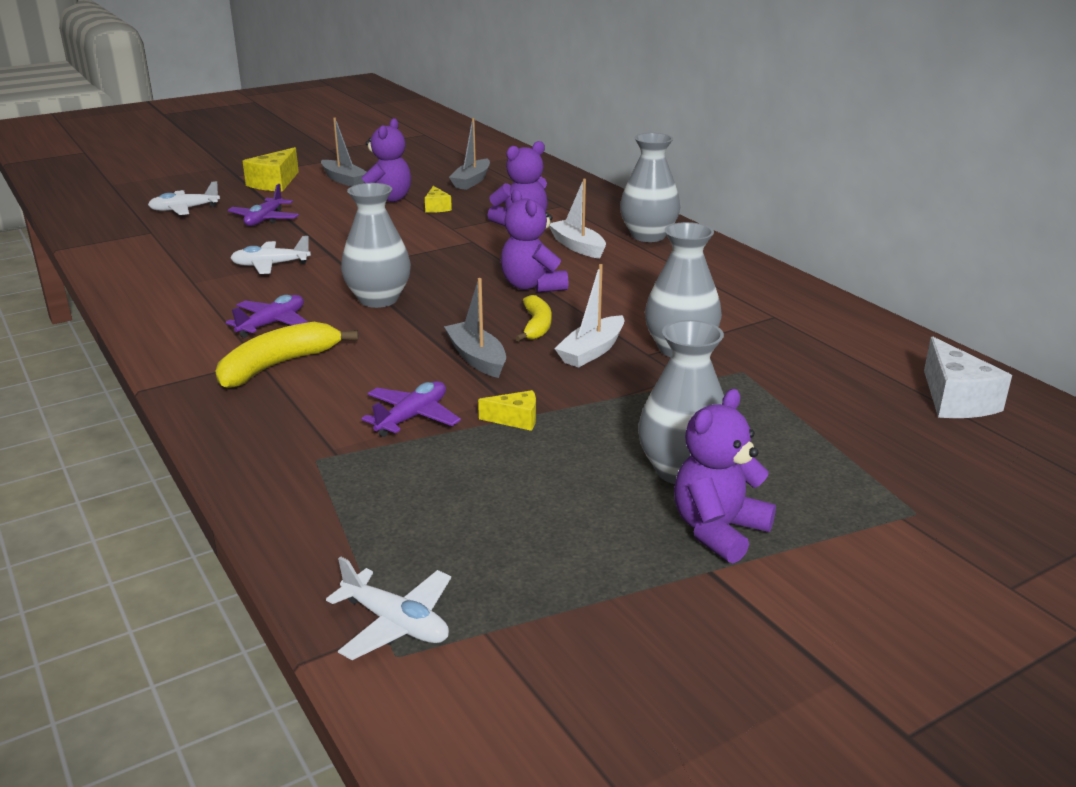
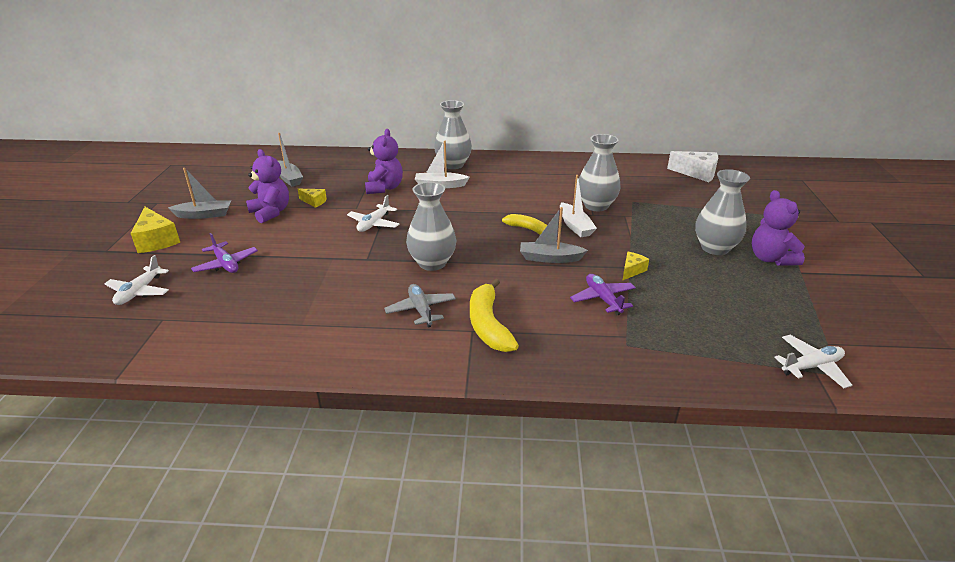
camera: 55 degrees left, 5 degrees up
(270, 265) = (318, 285): white plane -> white plane (374, 224)
(272, 324) = (421, 310): purple plane -> grey plane
(532, 286) = (476, 214): purple teddy bear -> none

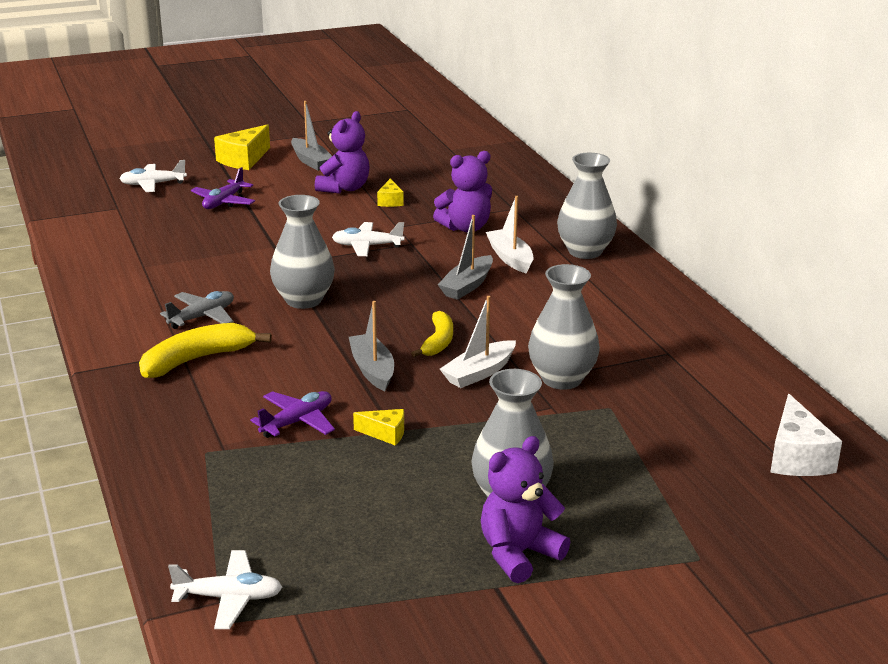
camera: 65 degrees right, 5 degrees down
(289, 178) = (435, 172): grey boat -> grey boat (467, 286)
(811, 367) = (229, 598): white plane -> white plane turned 45 degrees counterclockwise

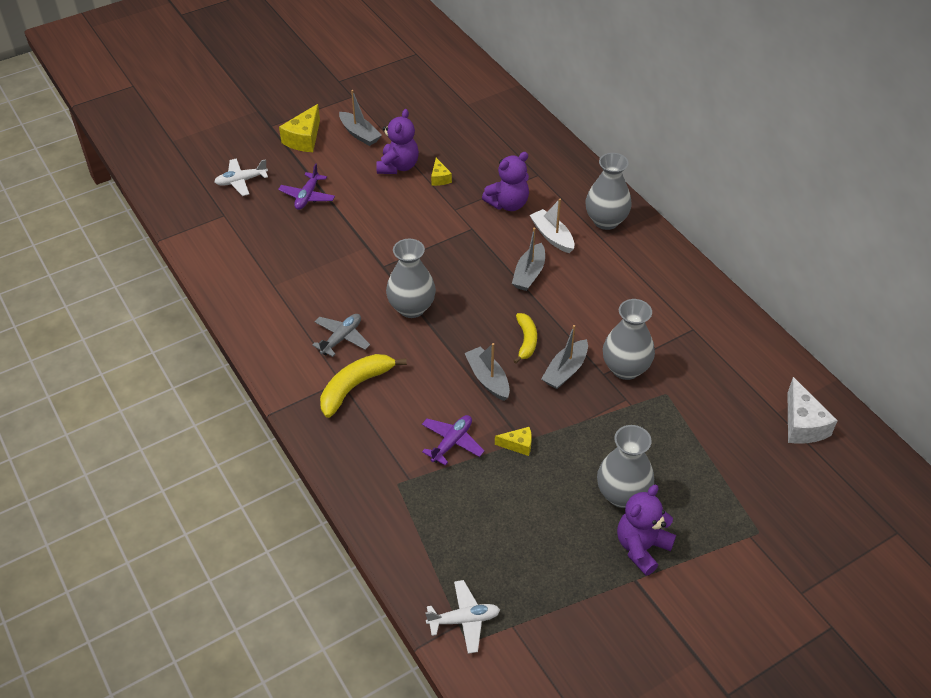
camera: 10 degrees left, 20 degrees up
(367, 246) = (439, 237): white plane -> none
(479, 373) = (565, 371): white boat -> grey boat

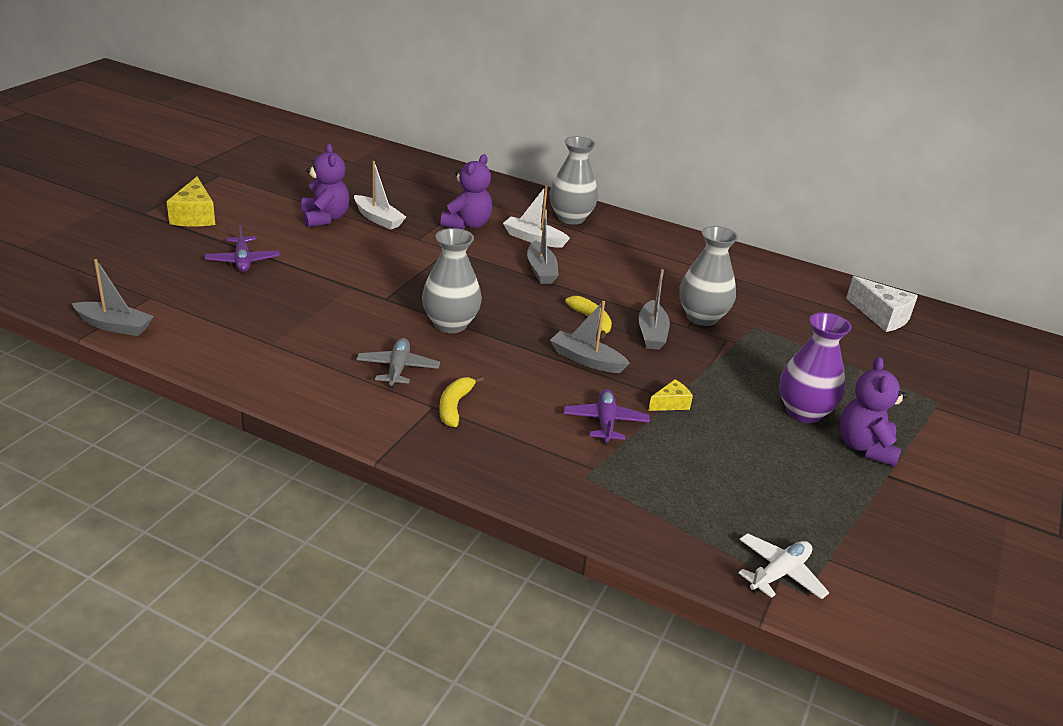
camera: 35 degrees left, 15 degrees down
(241, 181) = (147, 264): white plane -> none
(355, 387) = (455, 406): yellow banana -> yellow banana, size x0.65
(359, 134) = (257, 201): grey boat -> grey boat (115, 326)
(439, 178) = (378, 219): yellow cheese -> white boat
(622, 495) = (803, 412): grey vase -> purple vase

